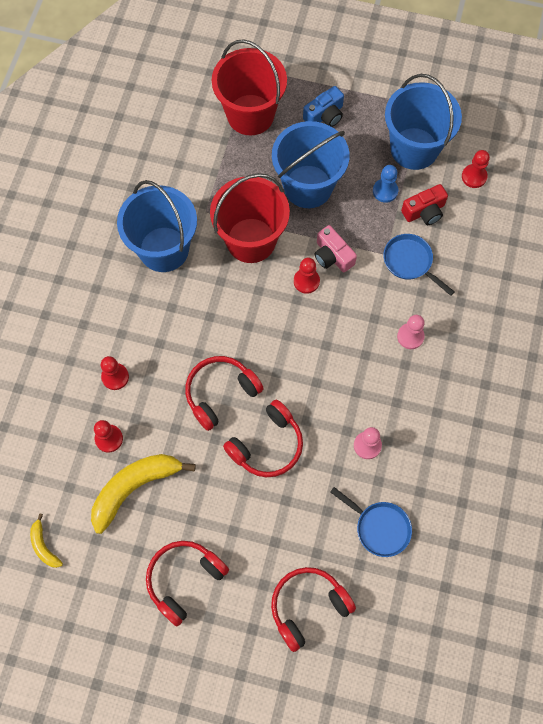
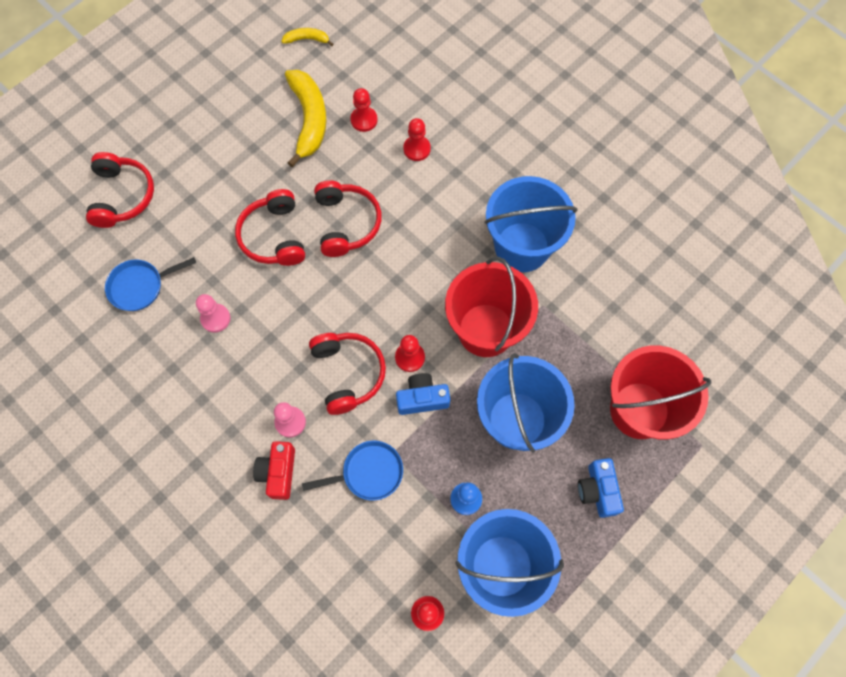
camera: 120 degrees right, 0 degrees up
(184, 580) = (210, 120): red headphones -> red headphones (348, 373)
(332, 256) = (422, 398): pink camera -> blue camera
(424, 211) = (417, 526): red camera -> red camera (278, 472)

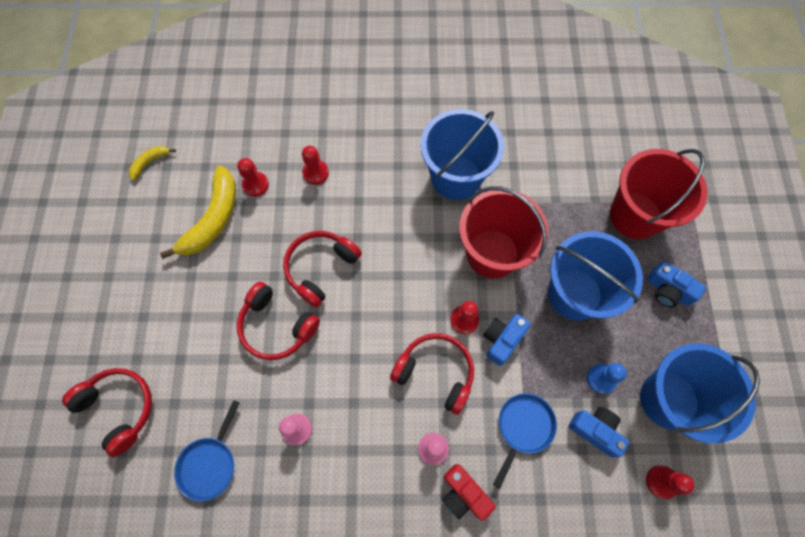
camera: 45 degrees left, 0 degrees up
(309, 119) = (213, 219): yellow banana -> yellow banana turned 75 degrees clockwise
(346, 223) = (321, 268): red headphones -> red headphones turned 90 degrees counterclockwise
(419, 529) = (595, 430): none -> blue camera

